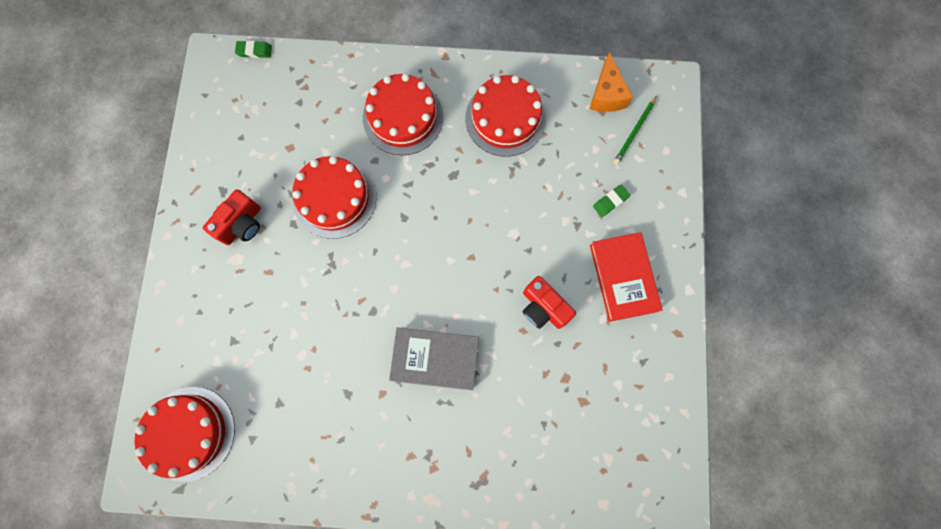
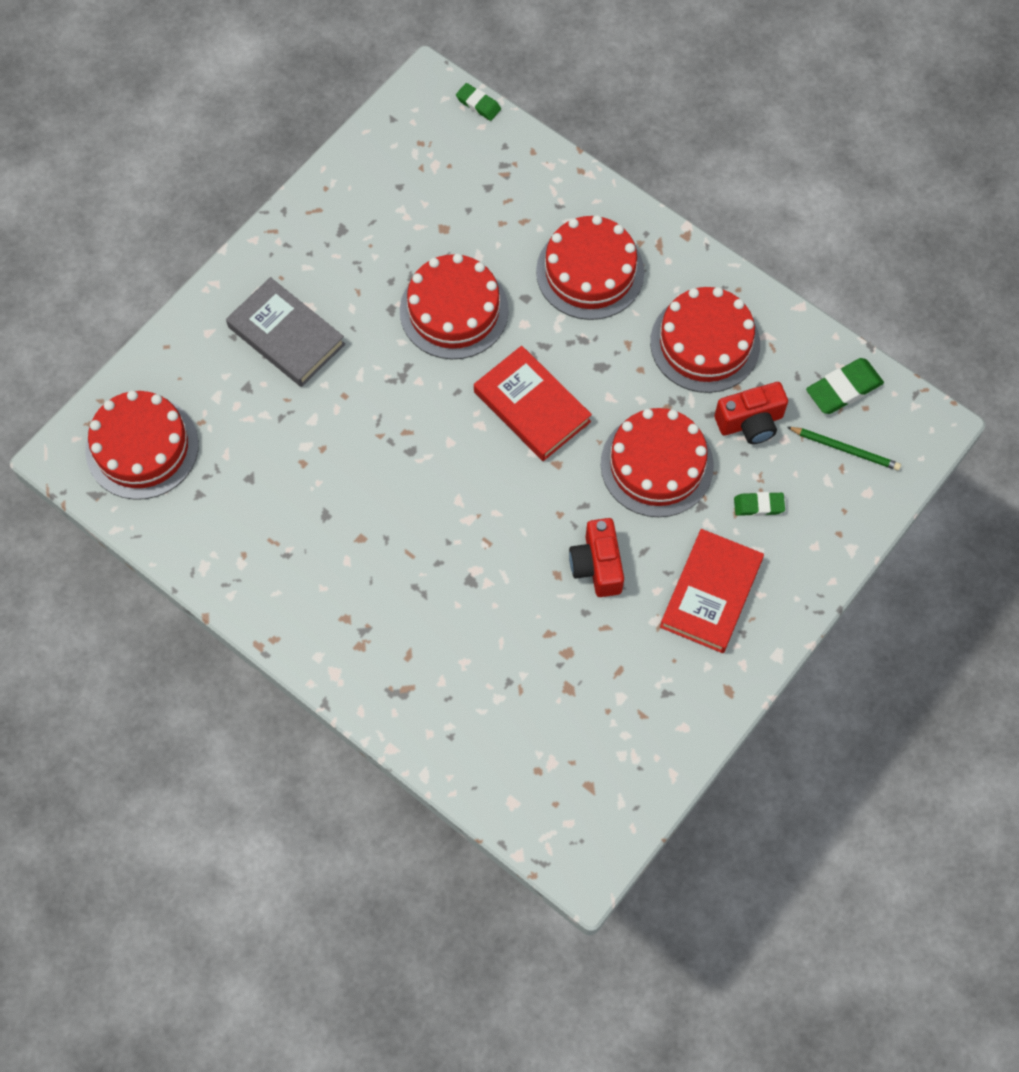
camera: 35 degrees right, 10 degrees down
(242, 224) = (338, 277): red camera -> red camera (750, 422)
(429, 230) = (532, 407): none -> red book
(435, 359) = (441, 540): grey book -> grey book (286, 336)
(532, 216) = (657, 465): none -> red cake
(606, 94) = (843, 389): orange cheese -> green eraser
(634, 132) = (845, 449): green pencil -> green pencil turned 135 degrees counterclockwise

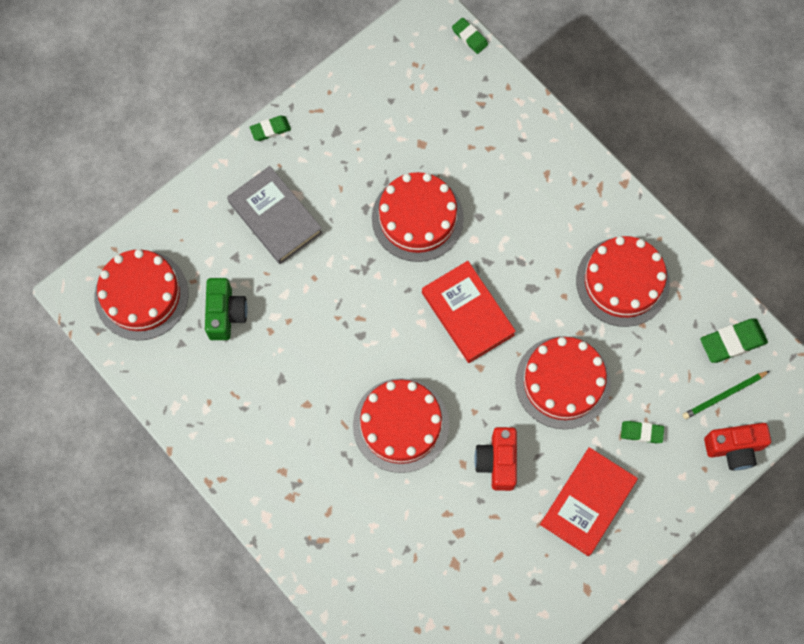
camera: 10 degrees right, 5 degrees up
(246, 452) = (225, 314): none -> green camera
(263, 239) = (270, 129): none -> green eraser
(590, 272) = (537, 202): red cake -> red cake (401, 425)
(750, 422) = (648, 358): red camera -> red camera (734, 448)
(845, 449) = (724, 395): green pencil -> green pencil turned 120 degrees clockwise

